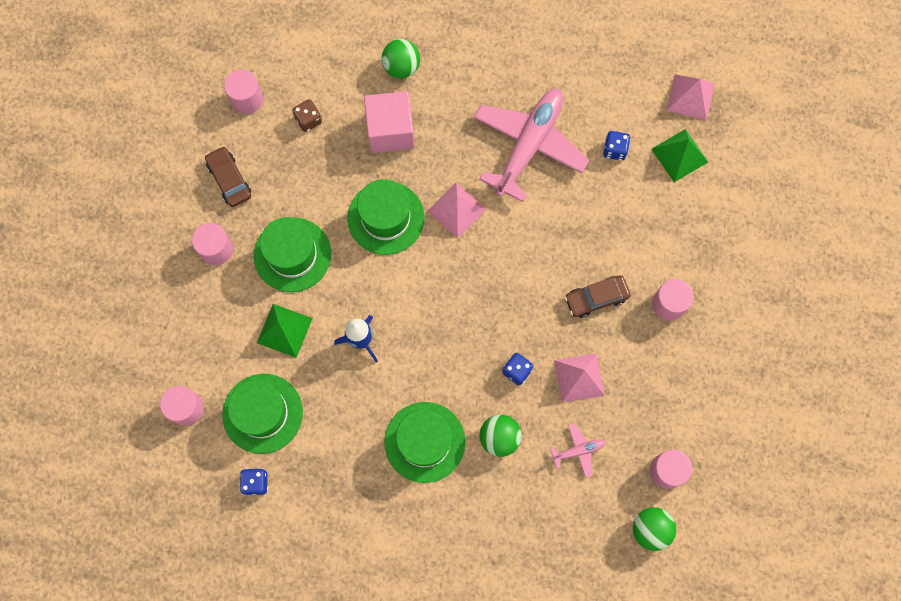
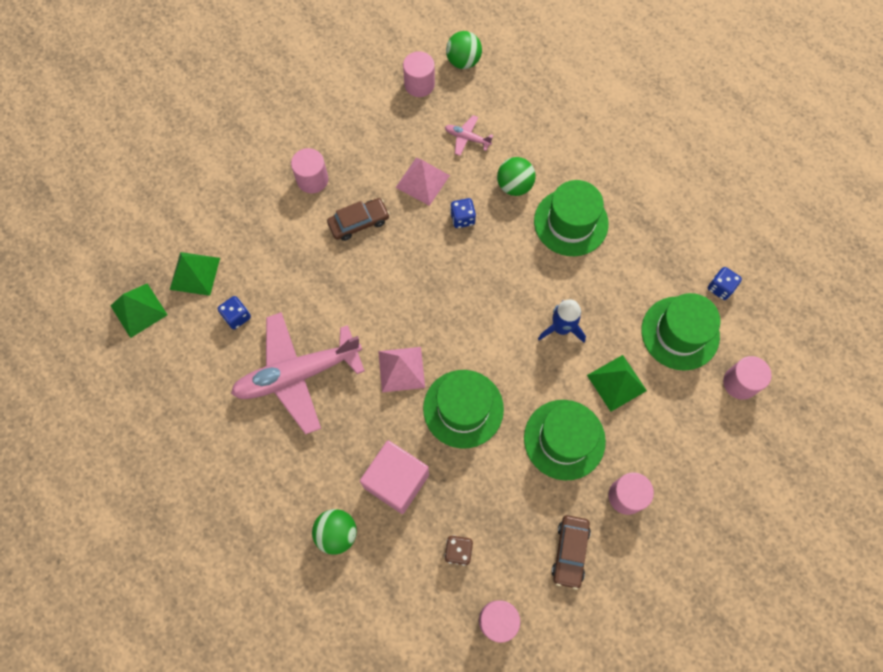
camera: 140 degrees left, 5 degrees down
(596, 298) = (359, 222): brown car -> brown car turned 45 degrees counterclockwise
(690, 97) = (139, 310): pink pyramid -> green pyramid

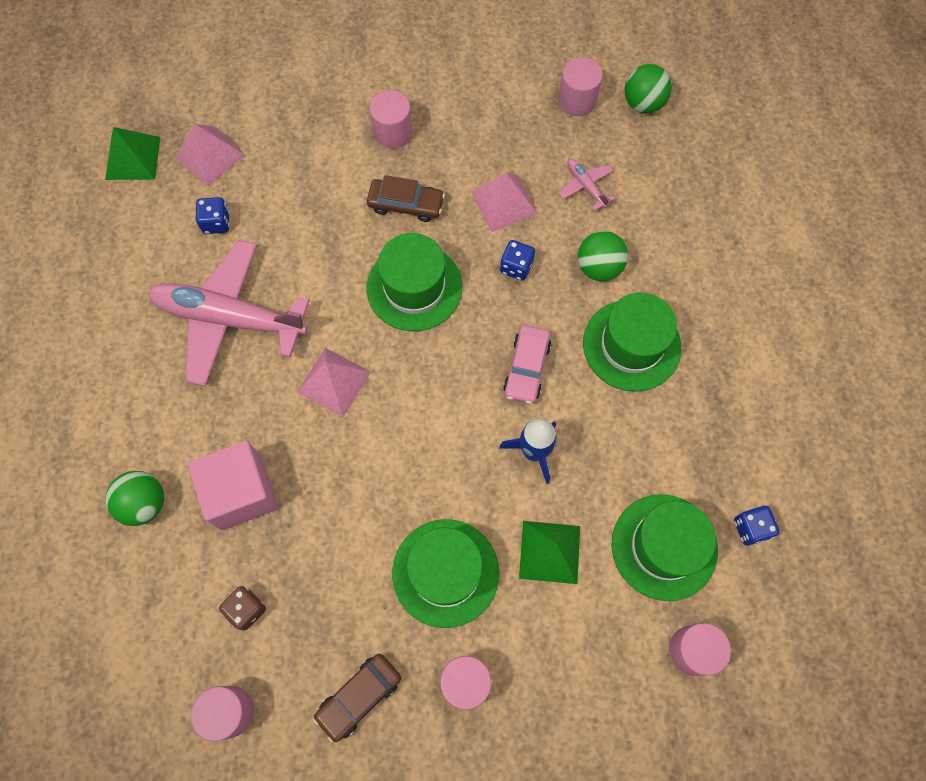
camera: 35 degrees right, 0 degrees up
(195, 273) = (210, 155): green pyramid -> pink pyramid
(463, 408) = (365, 465): green hat -> green hat (414, 287)
(517, 279) = (526, 368): none -> pink car

